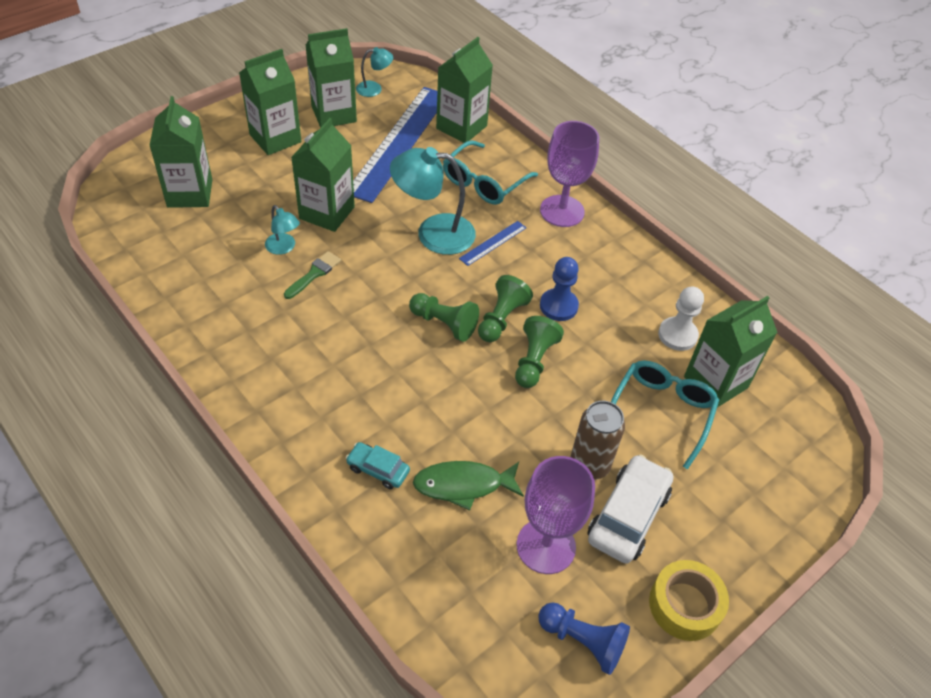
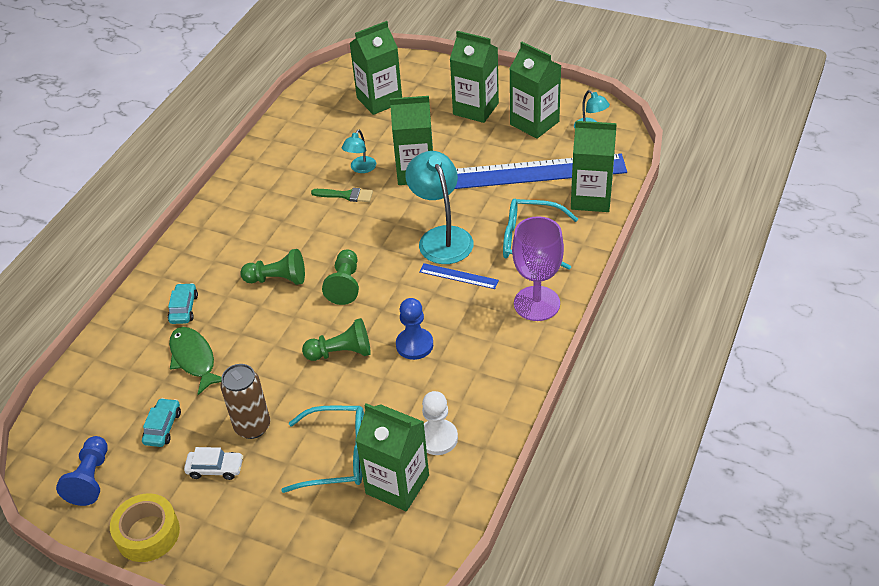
camera: 70 degrees right, 5 degrees down
(501, 319) = (374, 315): green pawn -> green pawn (277, 279)
(546, 546) = (163, 427): purple goblet -> turquoise car
(628, 516) = (215, 468): white car -> white car, size x0.56

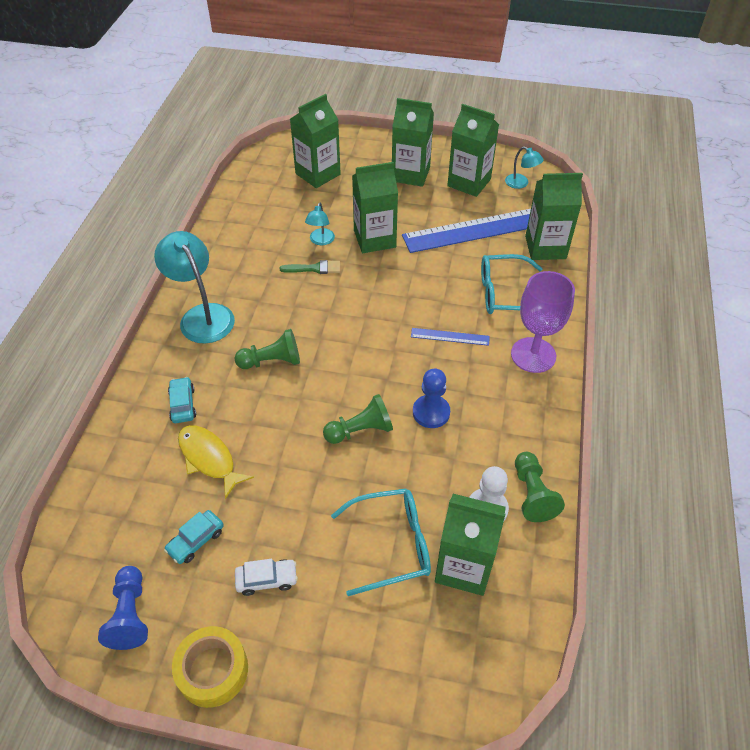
camera: 15 degrees left, 5 degrees up
(163, 427) = (196, 541): turquoise car -> turquoise car turned 135 degrees counterclockwise
(194, 359) = (209, 459): green fish -> yellow fish
(252, 426) = (293, 525): brown can -> none
(345, 285) = (342, 359): green pawn -> green pawn (532, 494)
(441, 237) = (420, 300): turquoise lamp -> turquoise lamp (202, 315)

